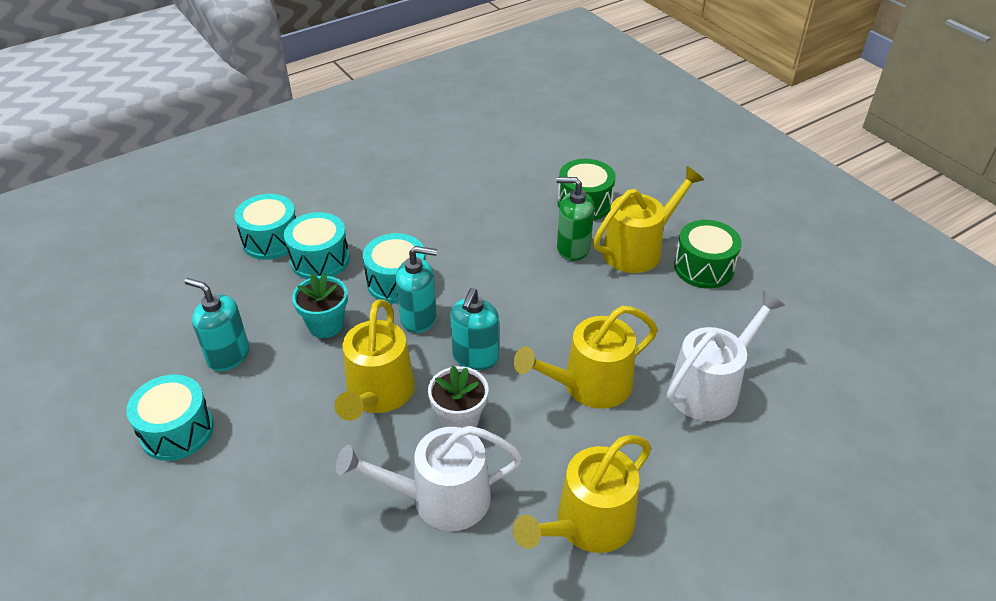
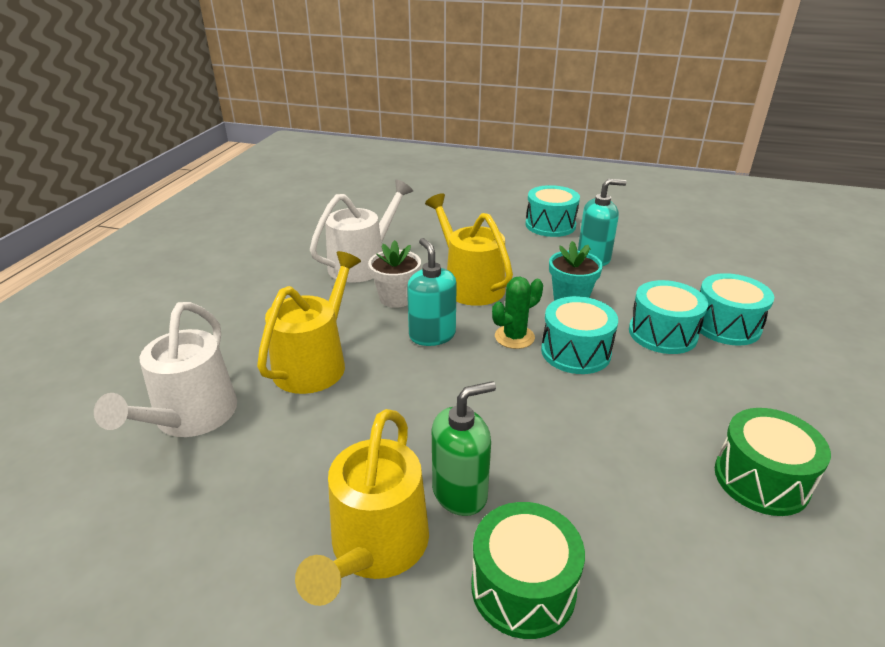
camera: 140 degrees right, 10 degrees down
(419, 318) = (514, 337): turquoise soap dispenser -> green cactus
(588, 524) = (254, 292): yellow watering can -> none
(703, 268) = (259, 576): green drum -> green drum (761, 479)

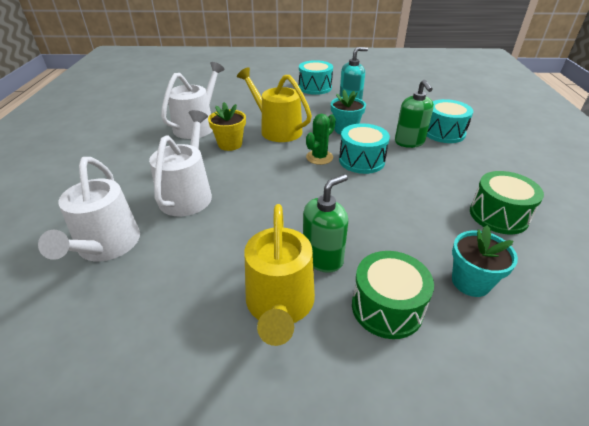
camera: 15 degrees left, 5 degrees up
(314, 363) = (188, 194): yellow watering can -> white watering can
(396, 298) = (230, 144): white flower pot -> yellow flower pot
(432, 335) = (264, 164): turquoise soap dispenser -> none
(662, 333) = (409, 142): turquoise drum -> green soap dispenser
(668, 578) = (470, 282): none -> turquoise flower pot

